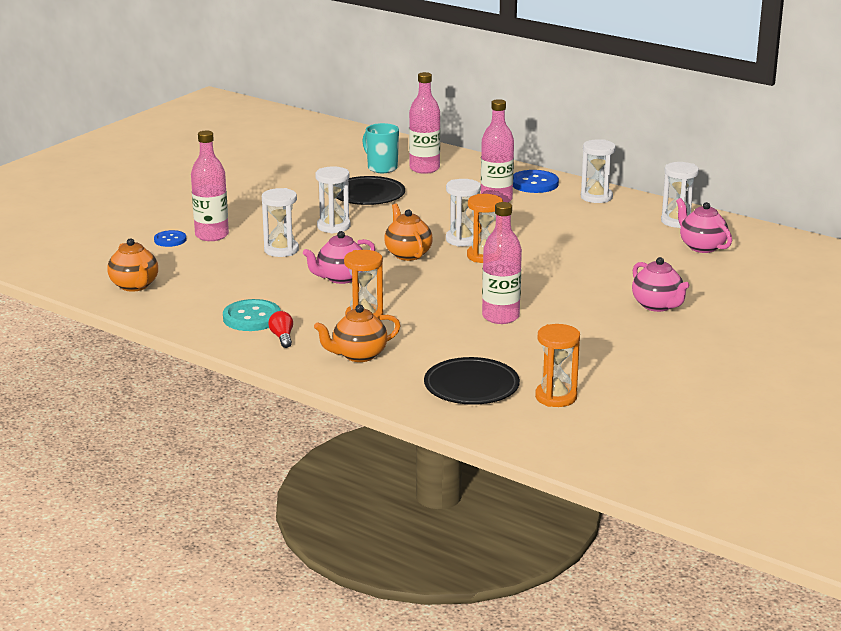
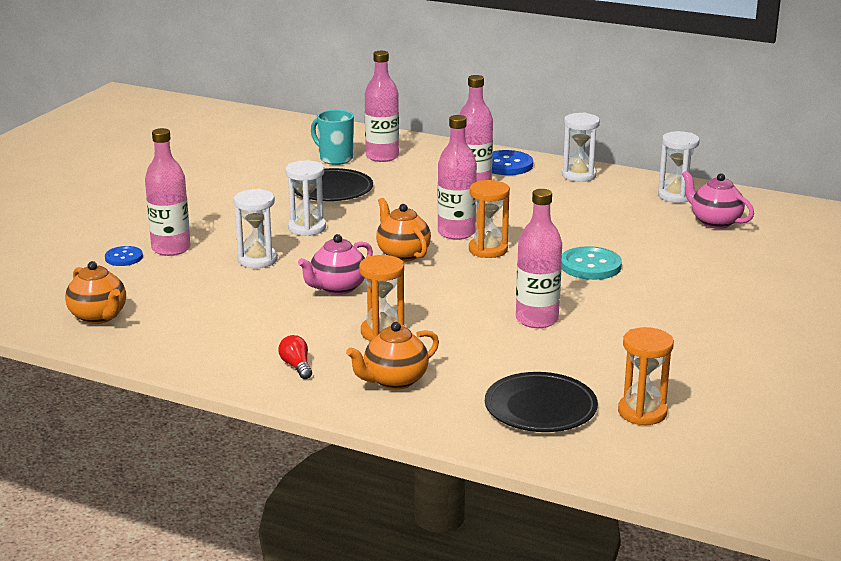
camera: 10 degrees left, 0 degrees up
(252, 318) = (251, 345): turquoise button -> turquoise button (590, 266)
(462, 240) = (456, 233): white hourglass -> pink bottle
(657, 306) = (701, 292): pink teapot -> none

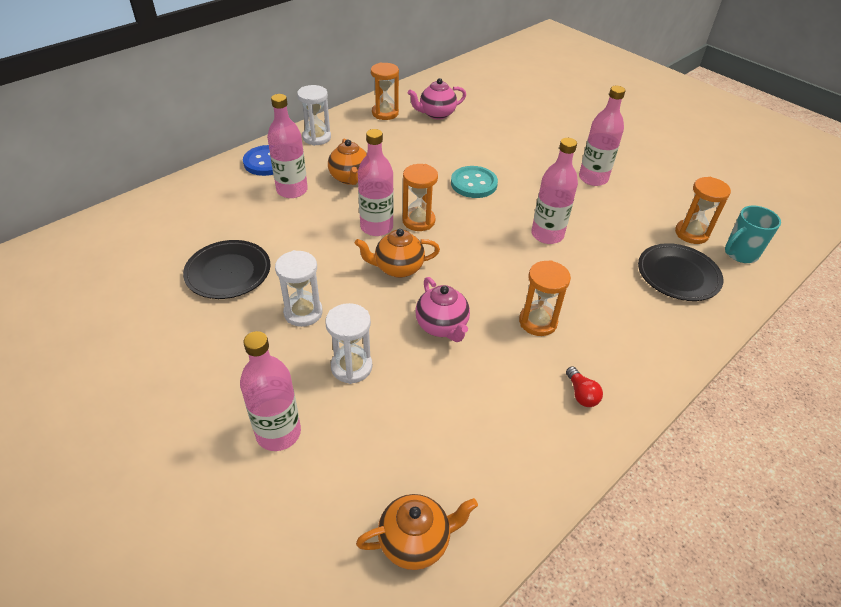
camera: 70 degrees left, 20 degrees up
(124, 257) = (273, 484): blue button -> none
(296, 366) = (581, 394): red light bulb -> red light bulb turned 105 degrees counterclockwise
(335, 159) = (157, 250): turquoise mug -> turquoise mug (739, 254)
(382, 156) = (182, 220): pink bottle -> pink bottle (593, 178)
(394, 381) = (622, 338): orange teapot -> orange teapot (350, 178)
(675, 196) = (385, 113): white hourglass -> orange hourglass

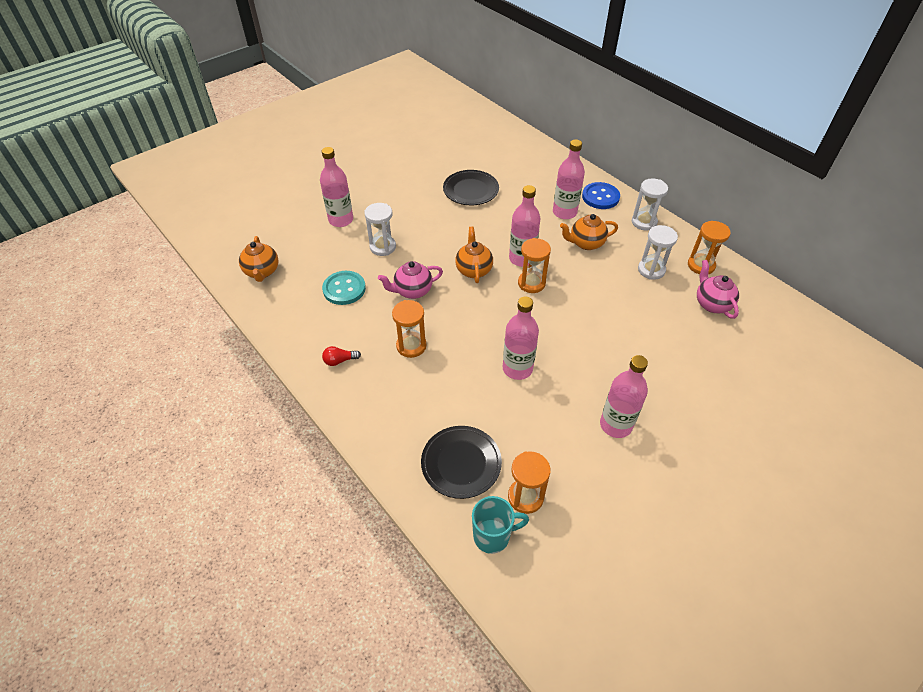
camera: 95 degrees right, 5 degrees up
(303, 312) = (431, 224): white hourglass -> white hourglass (651, 270)
(473, 183) = (590, 323): turquoise button -> turquoise button (344, 289)
(739, 254) = (493, 536): turquoise mug -> turquoise mug turned 105 degrees clockwise

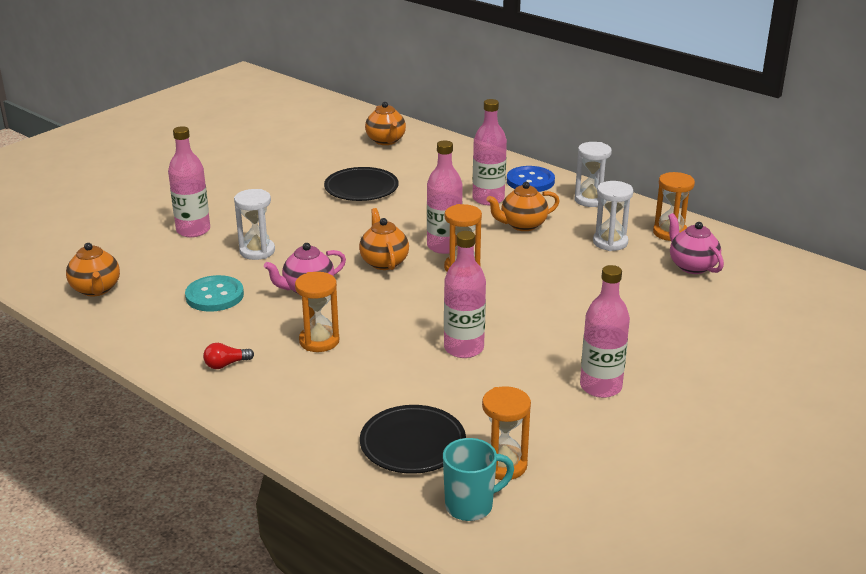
camera: 10 degrees left, 20 degrees down
(498, 142) = (386, 141): none -> orange teapot

